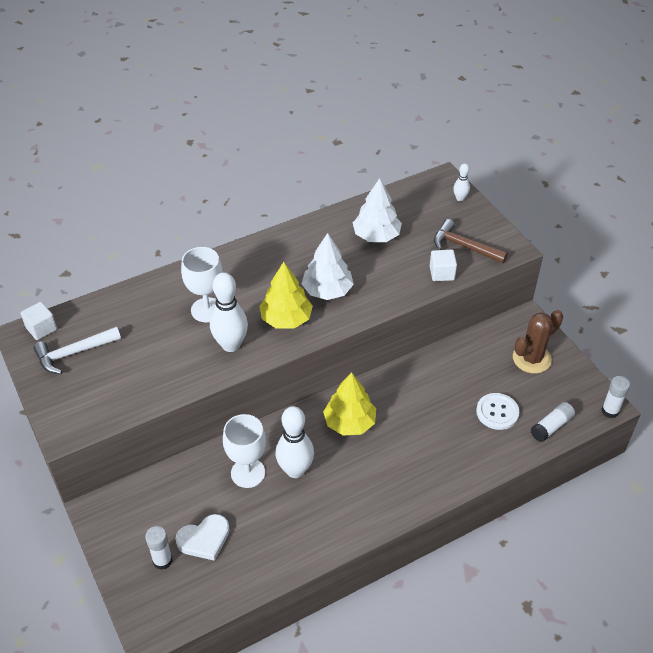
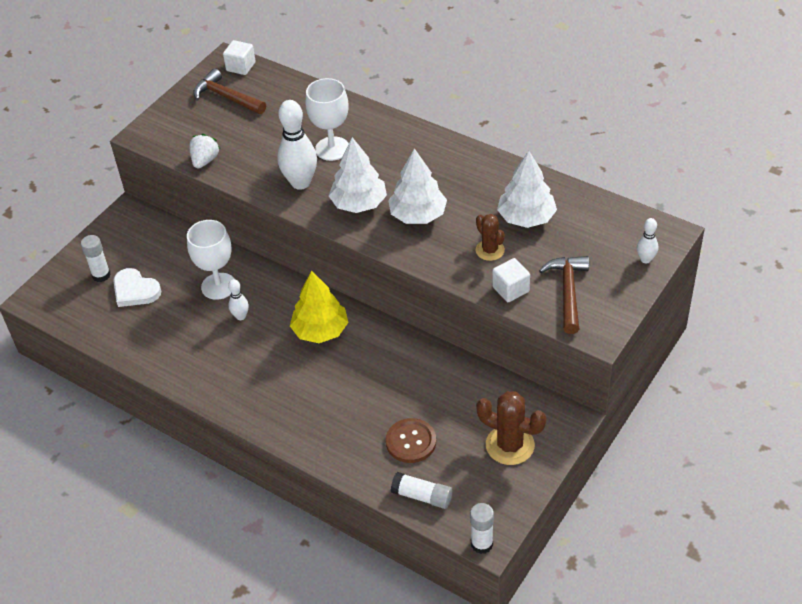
camera: 65 degrees right, 0 degrees up
(74, 353) = (227, 97): white hammer -> brown hammer
(145, 399) = (205, 160): none -> white strawberry
(286, 319) = (359, 203): yellow tree -> white tree
(295, 470) = (241, 316): white bowling pin -> white bowling pin, size x0.50
(395, 267) = (490, 250): none -> brown cactus
(497, 412) = (411, 442): white button -> brown button

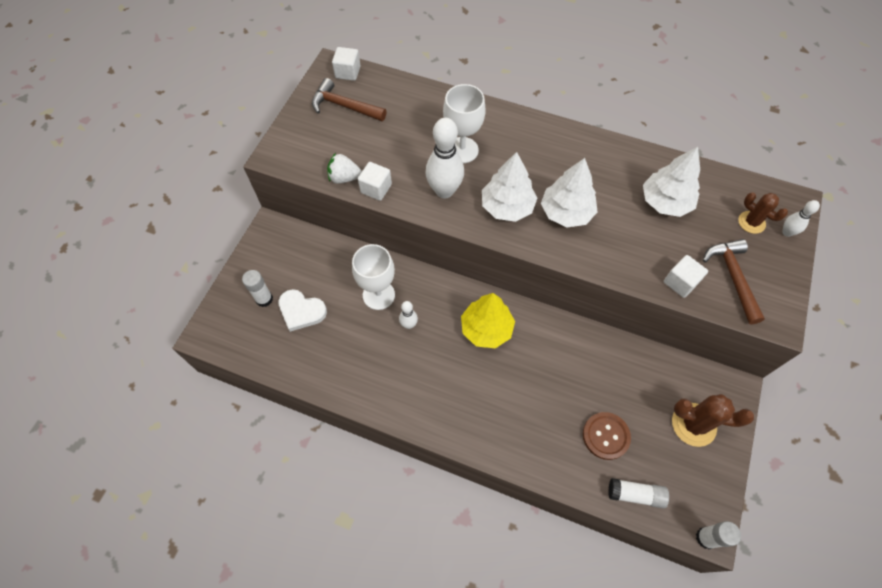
camera: 15 degrees left, 15 degrees up
(205, 160) = (344, 178): white strawberry -> white strawberry turned 90 degrees counterclockwise
(233, 173) = (376, 188): none -> white cube
(490, 250) = (645, 242): brown cactus -> brown cactus (751, 222)

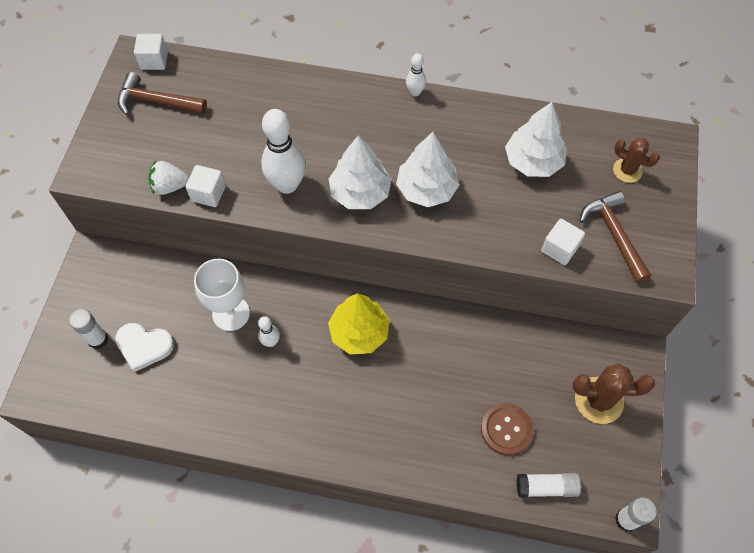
camera: 10 degrees left, 0 degrees up
(462, 150) = (300, 134): white goblet -> none
(787, 232) = (666, 176): white bowling pin -> white bowling pin (415, 92)

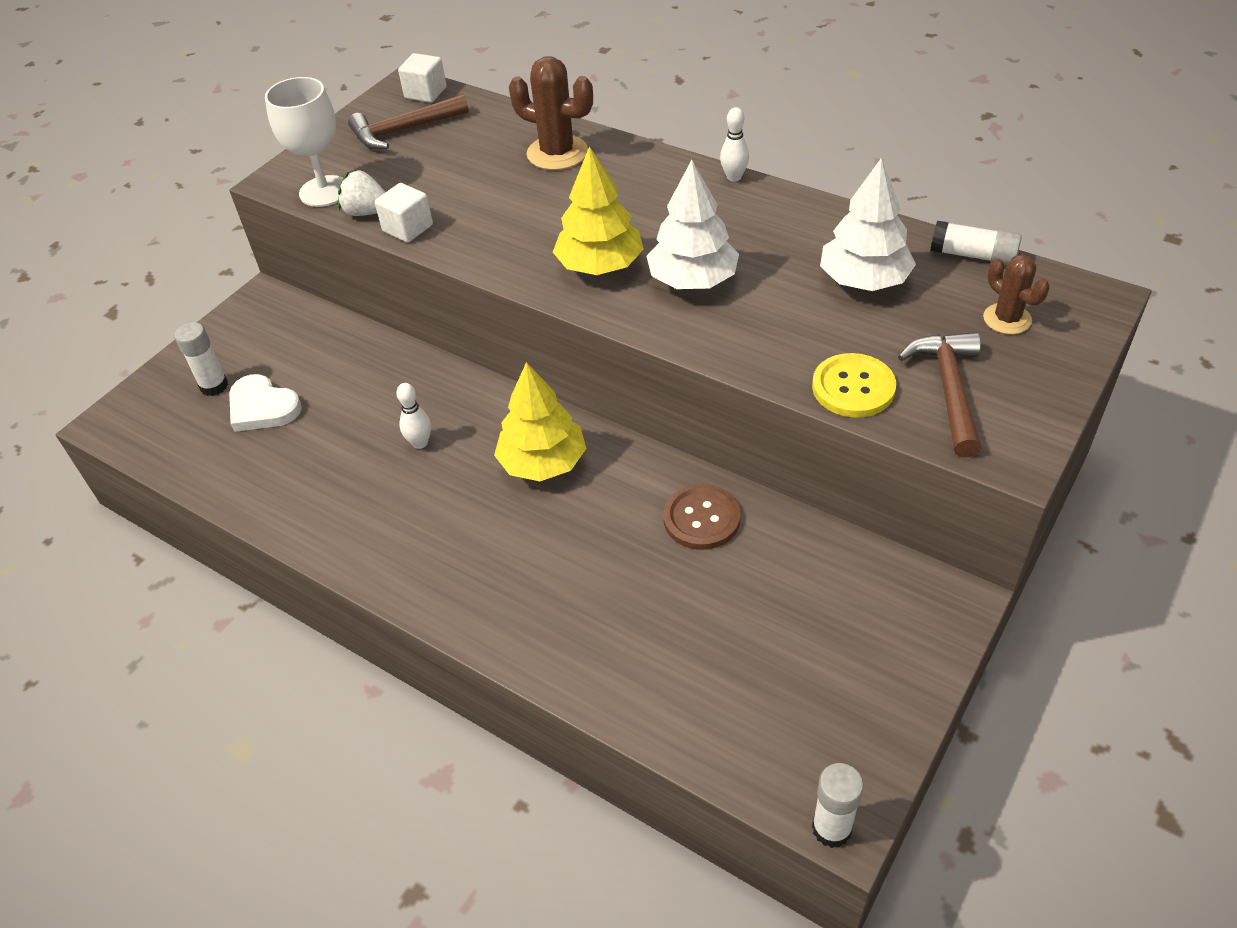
camera: 25 degrees right, 15 degrees down
(157, 101) = (404, 130): brown hammer -> brown hammer turned 60 degrees counterclockwise
(231, 313) = (388, 399): white goblet -> white goblet (324, 191)
(287, 185) = (510, 239): white bowling pin -> none
(360, 192) = (600, 265): white tree -> yellow tree
(506, 429) = (694, 641): brown button -> brown button (701, 518)
(546, 487) = (719, 738): white glue stick -> white glue stick (973, 255)
(559, 249) = (853, 387): white cube -> yellow button
(598, 400) = (861, 645): brown cactus -> brown cactus (557, 153)

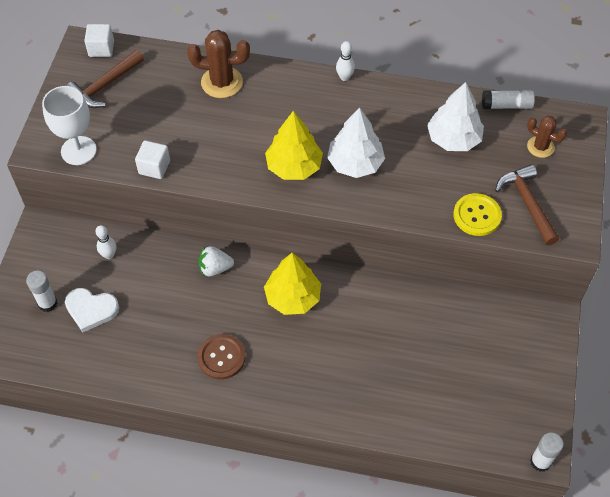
camera: 25 degrees left, 10 degrees up
(367, 212) = (119, 161): white strawberry -> white strawberry (215, 268)
(420, 443) = (210, 305): white bowling pin -> white bowling pin (109, 255)
(701, 518) = (401, 307): brown button -> brown button (221, 357)

